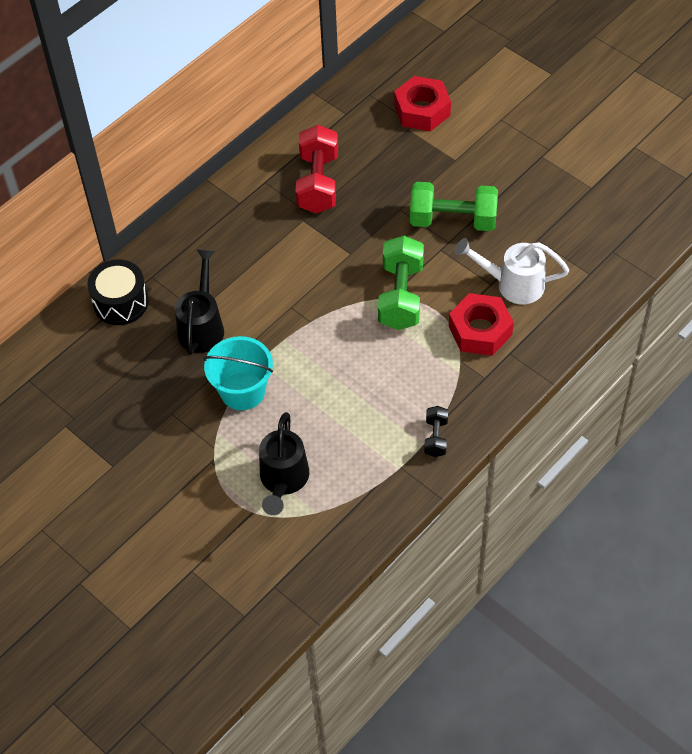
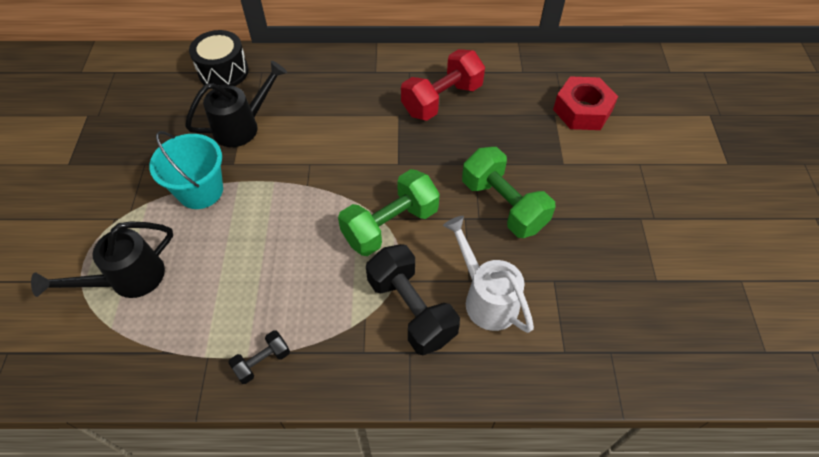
camera: 45 degrees right, 0 degrees up
(480, 330) = (411, 309): red nut -> black dumbbell

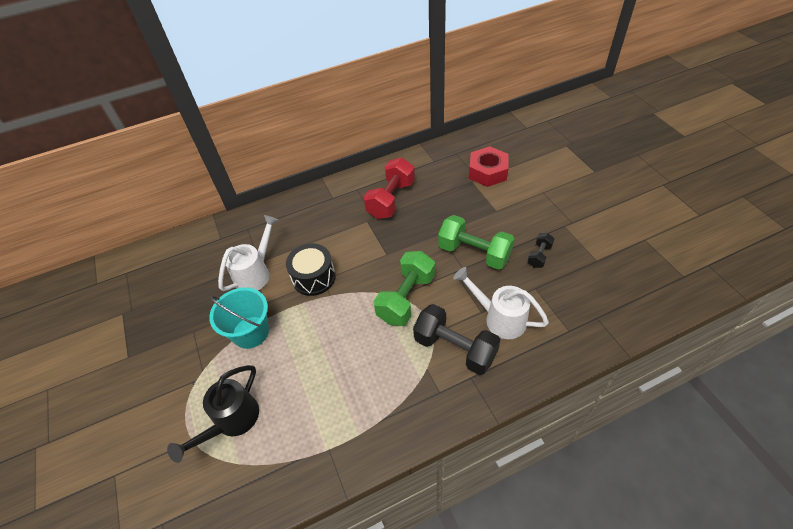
camera: 20 degrees left, 5 degrees down
(223, 72) = (217, 239): black drum -> black drum (314, 277)
(242, 126) = (256, 273): black watering can -> white watering can
(262, 362) = (372, 433): black dumbbell -> black dumbbell (539, 256)

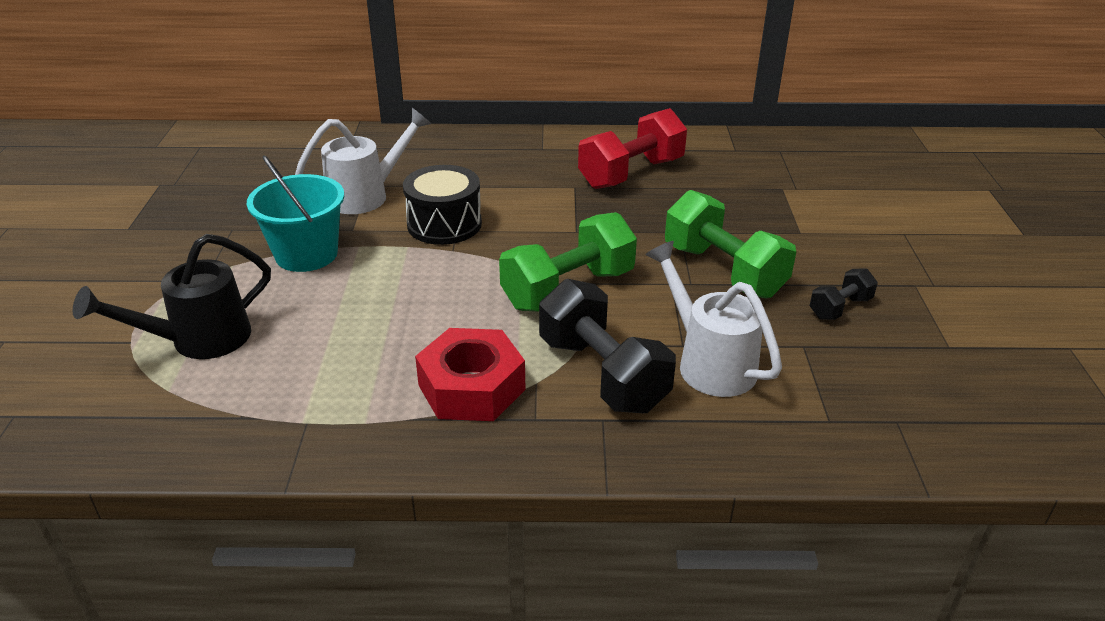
camera: 20 degrees right, 15 degrees down
(488, 172) = (819, 184): red nut -> red nut (472, 387)

